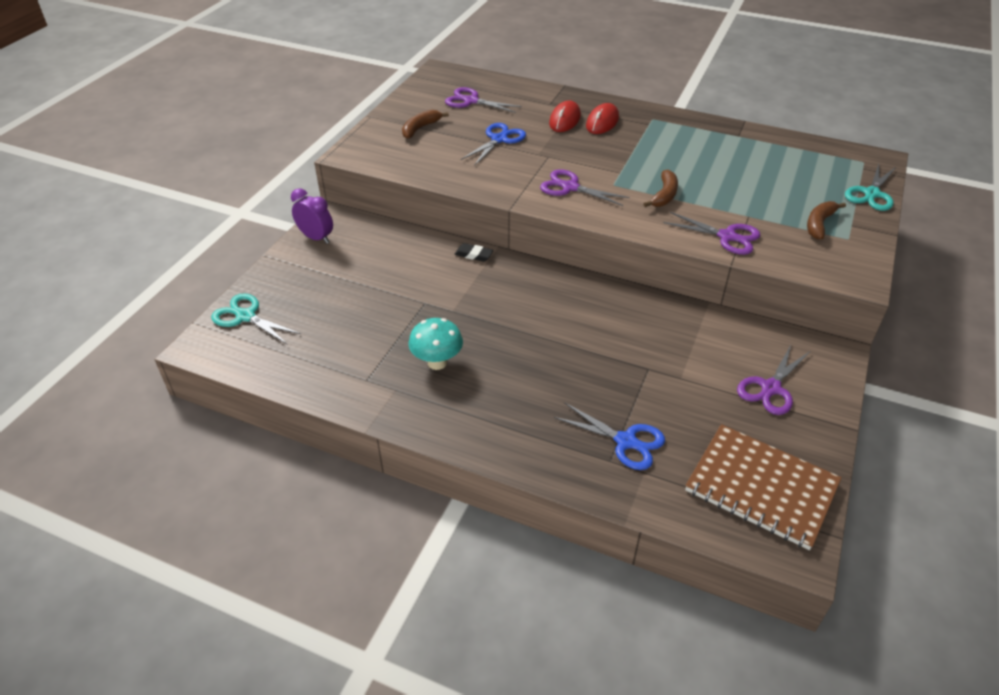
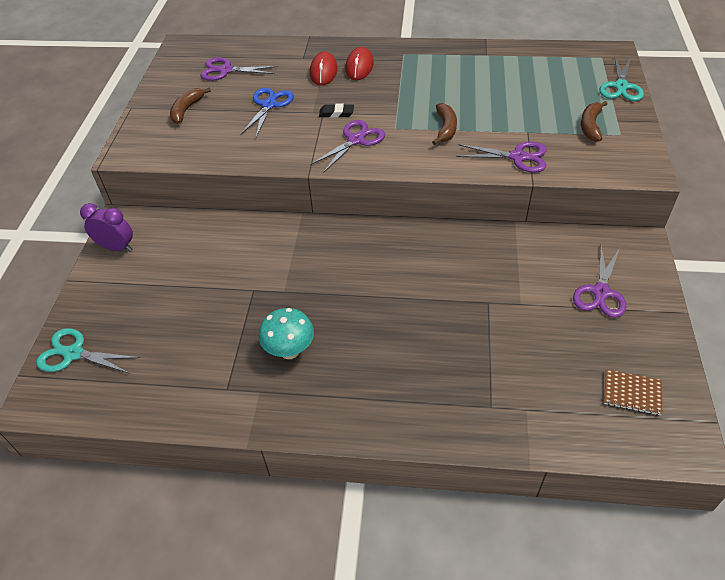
camera: 15 degrees left, 5 degrees up
(474, 255) = (282, 227): black eraser -> black eraser (336, 113)
(570, 187) = (356, 140): purple scissors -> purple scissors turned 120 degrees clockwise
(626, 441) = (497, 383): blue scissors -> none
(761, 487) = (632, 393): brown notebook -> brown notebook, size x0.46

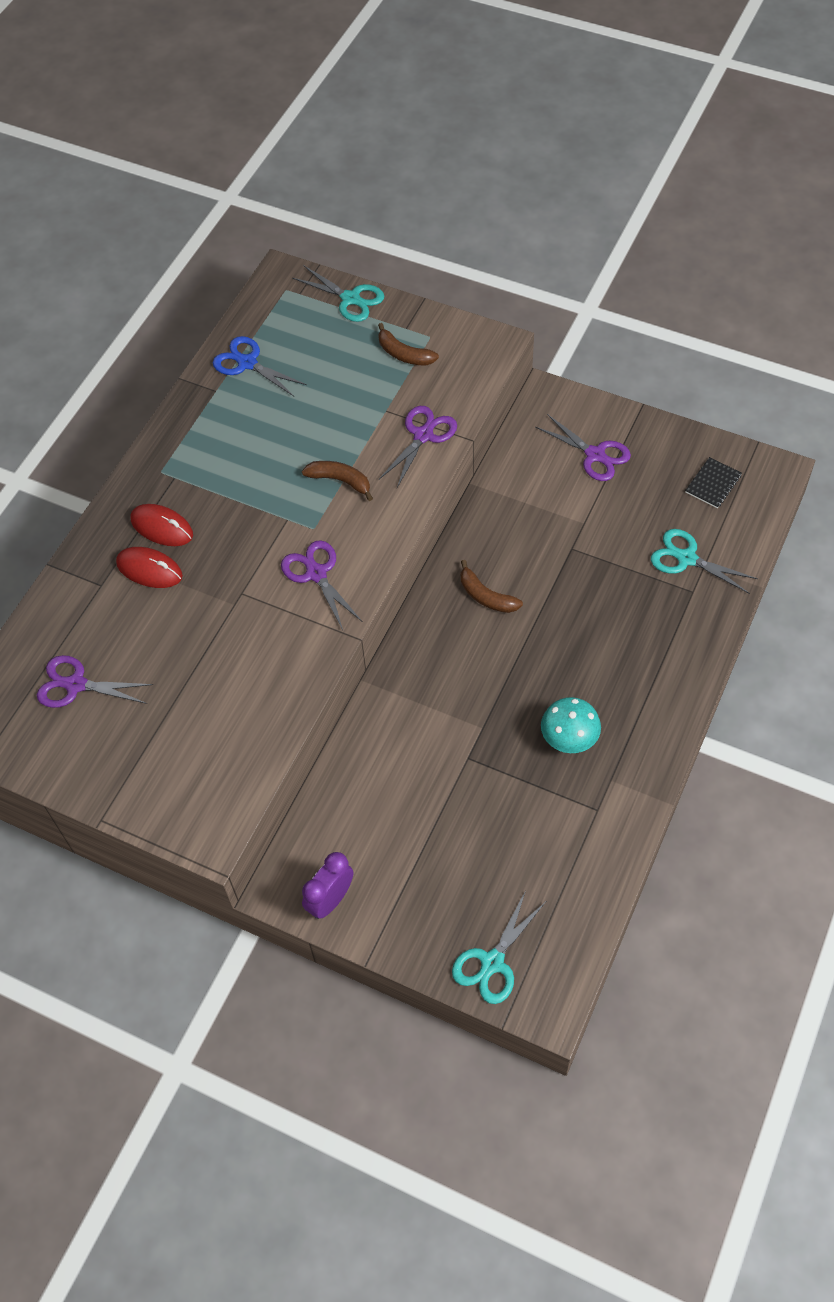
camera: 70 degrees left, 10 degrees up
(187, 110) = (148, 748): brown banana -> brown banana (486, 596)
(225, 70) = (75, 684): purple scissors -> purple scissors turned 75 degrees clockwise
(269, 105) = (191, 648): blue scissors -> blue scissors (247, 363)
(336, 113) = (251, 579): black eraser -> none
(527, 392) = (686, 558): none -> turquoise scissors
(632, 393) = (713, 484): brown notebook -> black notebook

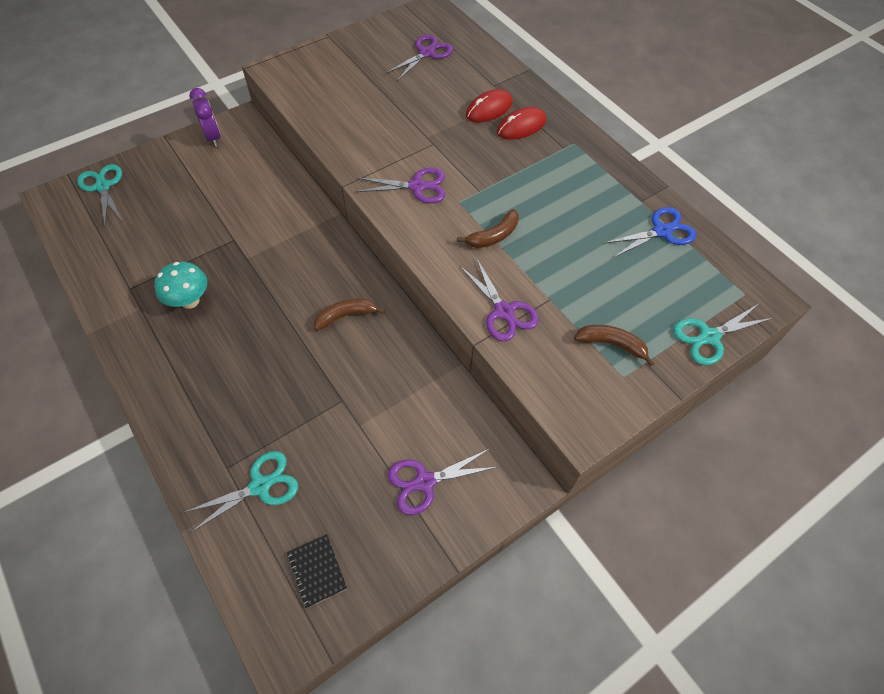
camera: 115 degrees right, 0 degrees up
(404, 354) = (611, 344): brown banana -> brown banana turned 45 degrees clockwise

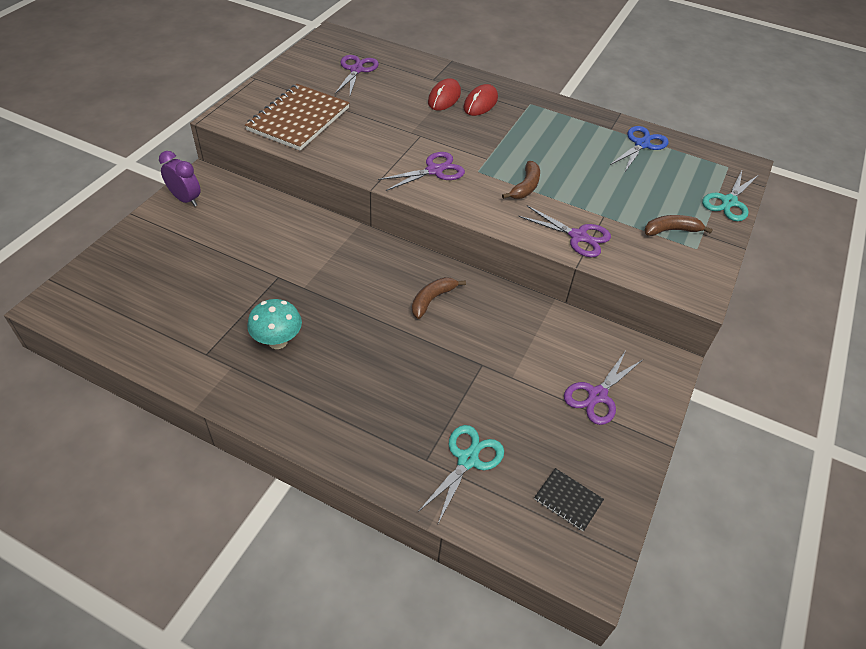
camera: 30 degrees left, 10 degrees down
(103, 186) = (101, 277): turquoise scissors -> none
(334, 90) = (298, 119): none -> brown notebook

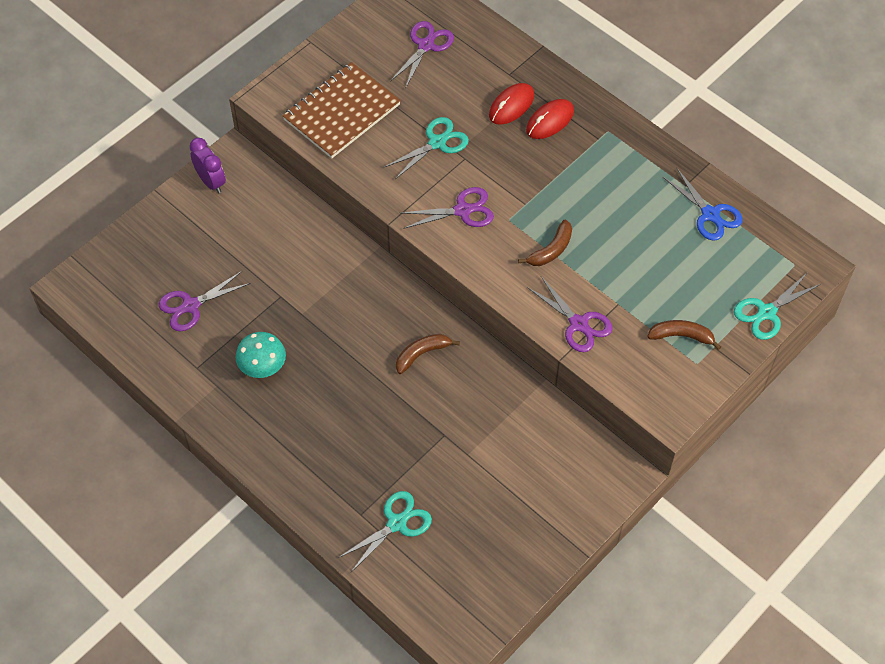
camera: 20 degrees right, 10 degrees up
(392, 128) = (437, 143): none -> turquoise scissors
(568, 500) = (470, 580): black notebook -> none
(597, 395) = (540, 491): purple scissors -> purple scissors (190, 306)
(642, 144) = (710, 214): blue scissors -> blue scissors turned 90 degrees clockwise

